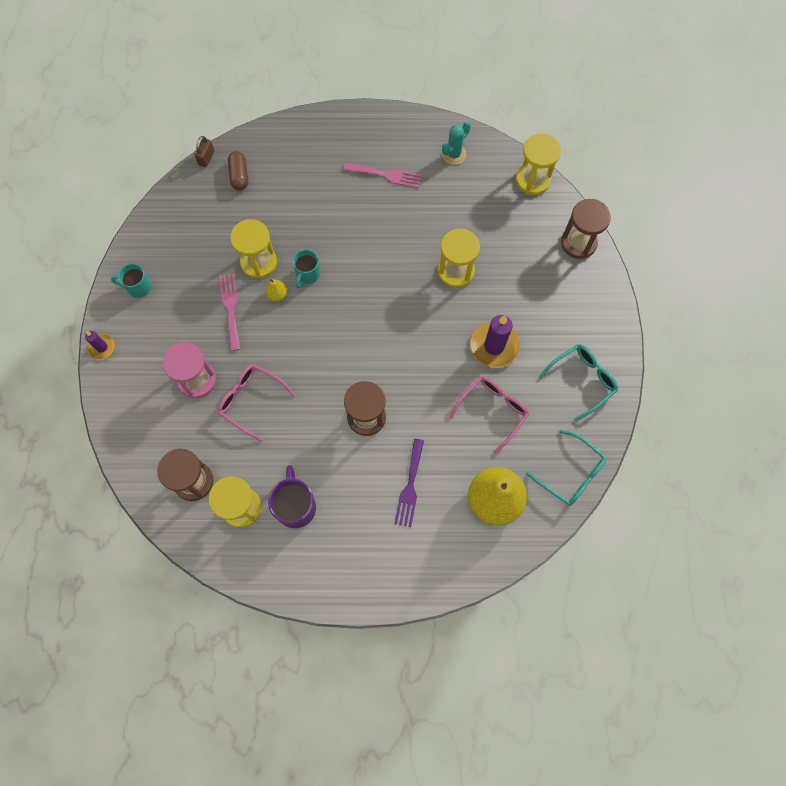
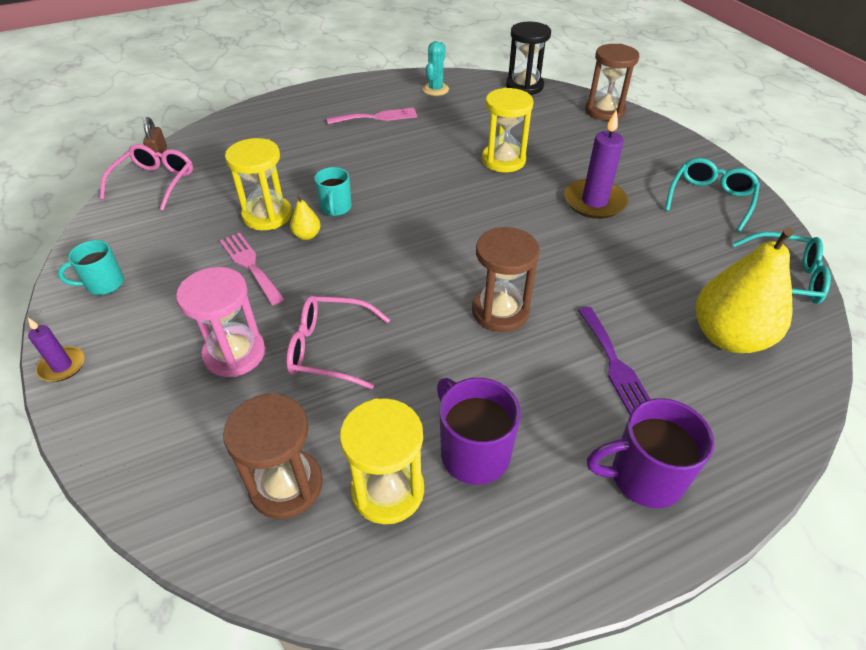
camera: 25 degrees left, 25 degrees down
(239, 176) = (207, 157): brown capsule -> none
(375, 562) = (643, 477): none -> purple mug
(492, 411) = (644, 254): pink glasses -> pink glasses (155, 182)
(533, 180) = (524, 86): yellow hourglass -> black hourglass

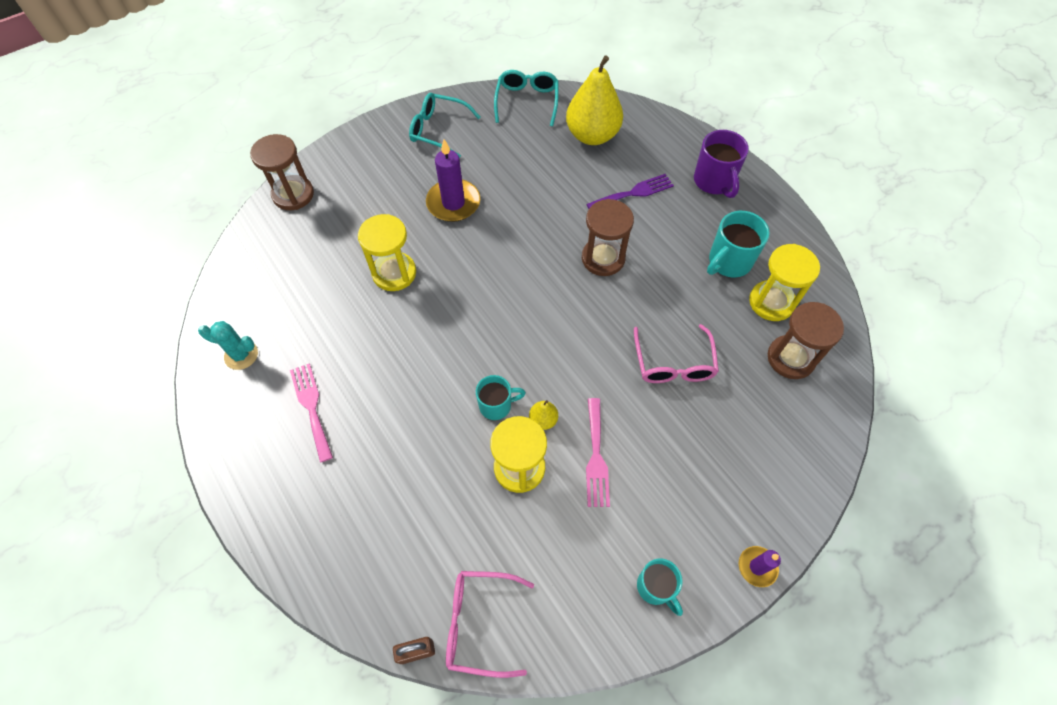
camera: 100 degrees left, 15 degrees up
(234, 353) = (699, 430): pink hourglass -> none
(250, 265) = (596, 457): pink fork -> pink fork turned 45 degrees counterclockwise
(473, 452) = (728, 262): purple mug -> turquoise mug
(524, 86) = (236, 265): black hourglass -> none

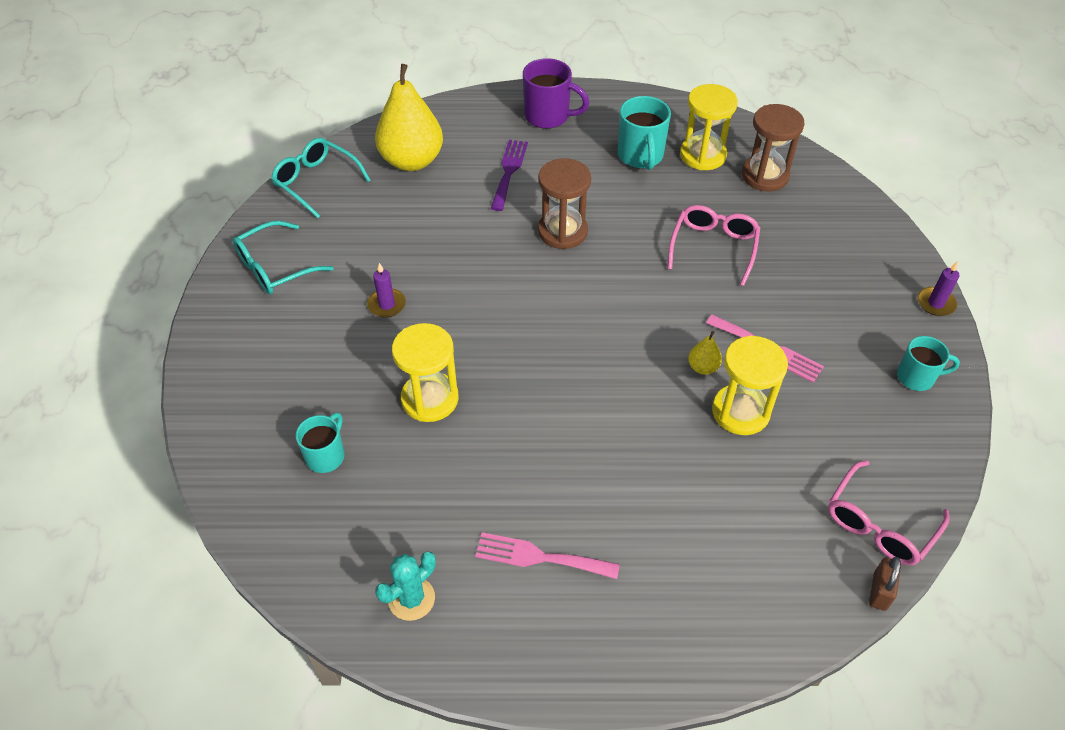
camera: 55 degrees left, 10 degrees down
(293, 194) = (225, 441): brown hourglass -> none
(453, 203) = (387, 305): purple candle -> purple candle, size x0.55
(496, 405) = (660, 394): turquoise mug -> turquoise mug (326, 455)
(673, 363) = (713, 247): pink glasses -> pink glasses turned 105 degrees counterclockwise

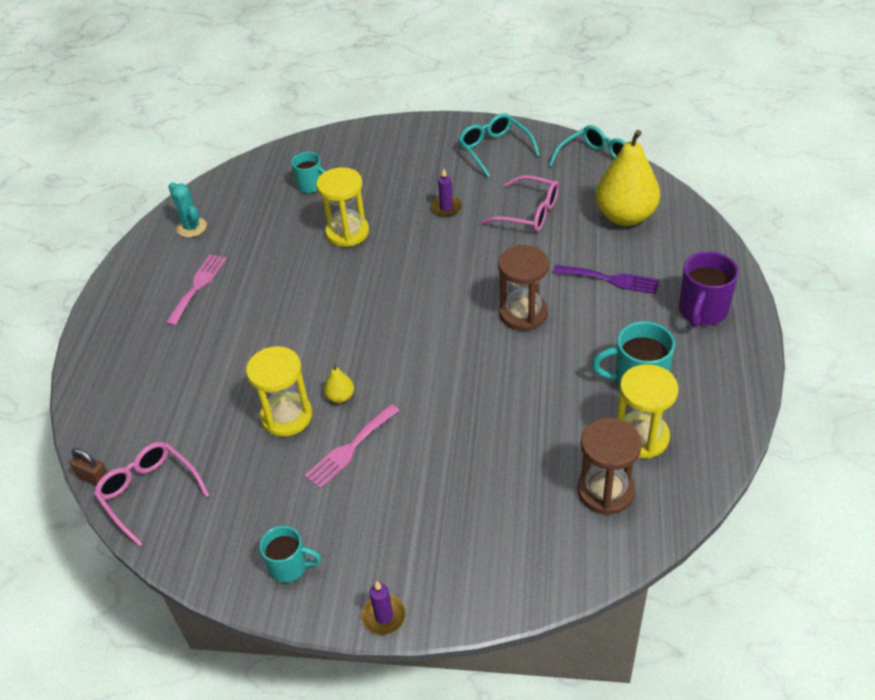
camera: 100 degrees right, 5 degrees down
(713, 247) = (491, 426): pink glasses -> pink glasses (529, 213)
(916, 377) = (290, 566): turquoise mug -> turquoise mug turned 90 degrees counterclockwise

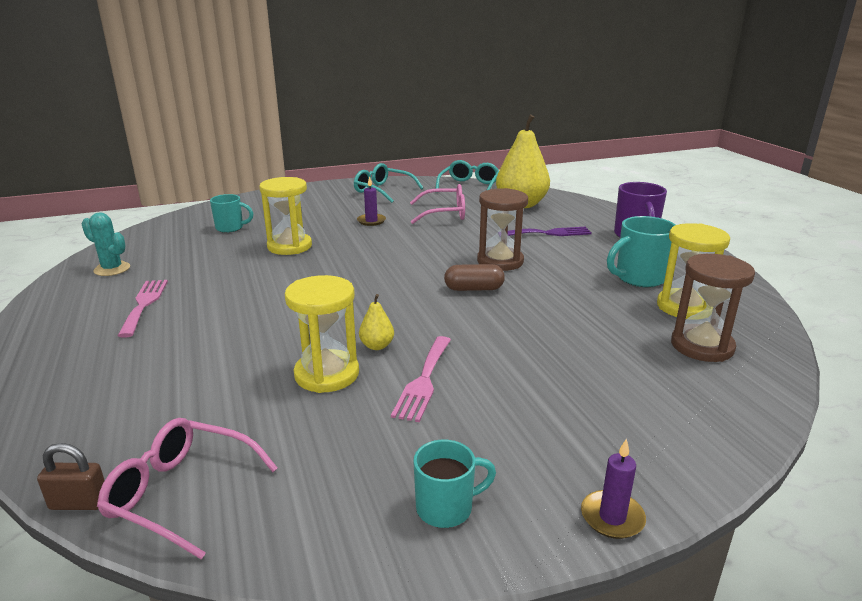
camera: 30 degrees left, 20 degrees down
(468, 348) = (473, 289): none -> brown capsule

